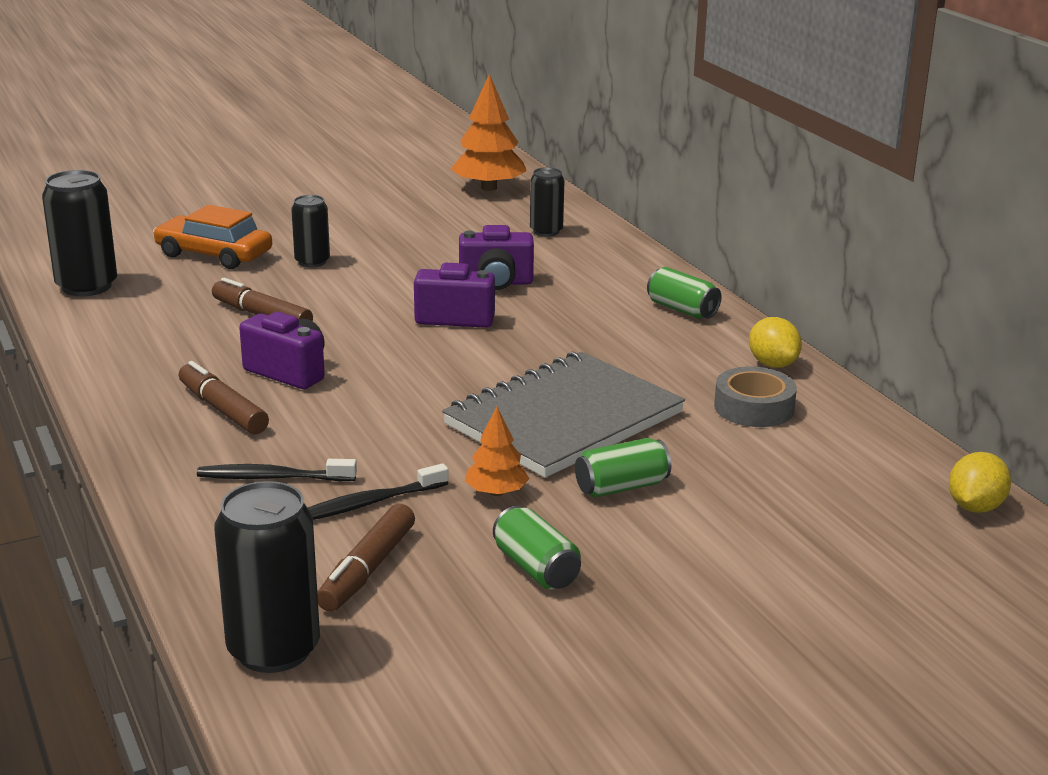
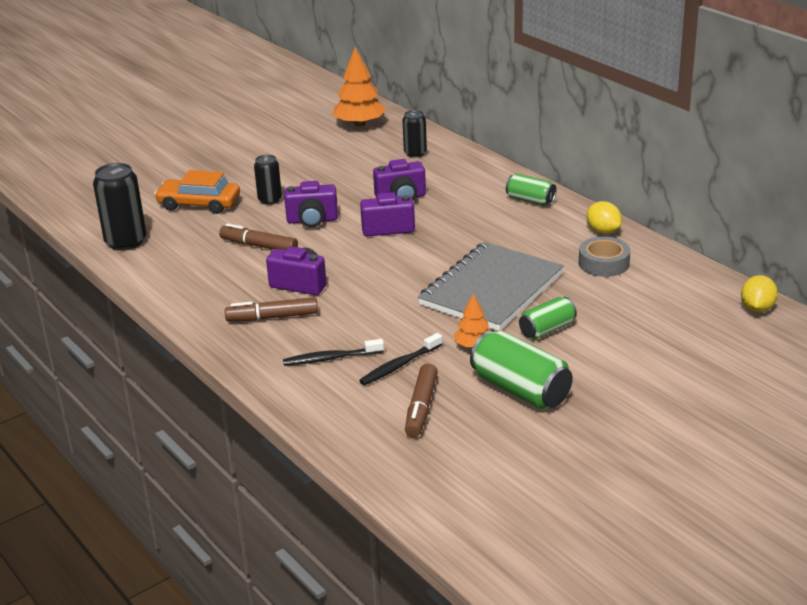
camera: 10 degrees left, 5 degrees up
(223, 409) = (272, 317): brown marker -> brown marker turned 45 degrees counterclockwise
(273, 650) = (392, 465): black can -> none
(355, 294) = (312, 220): none -> purple camera
(536, 568) = (520, 390): green can -> green can, size x1.66

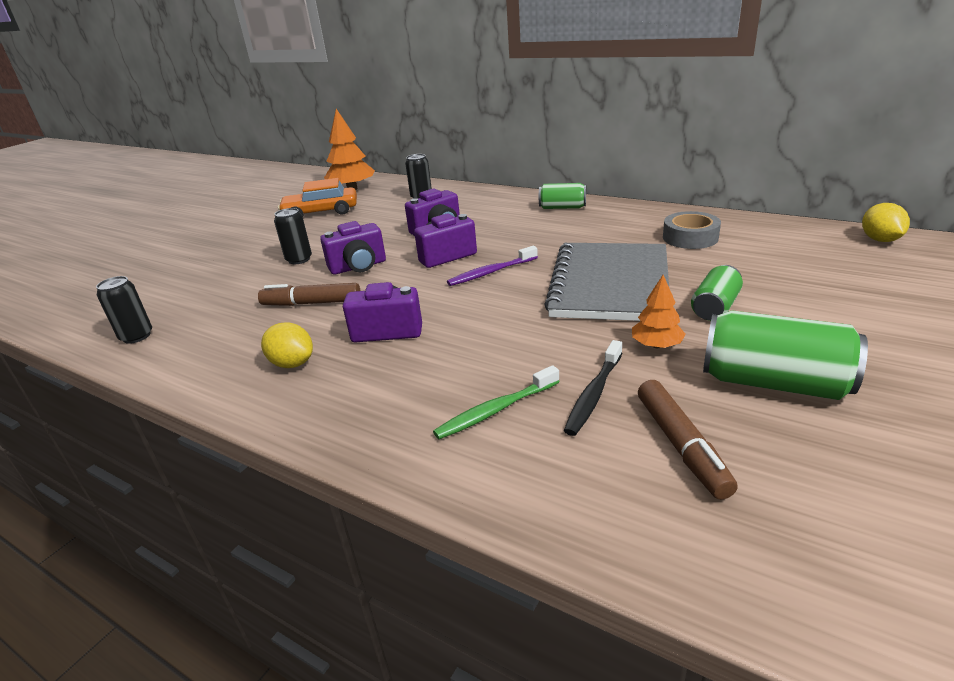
camera: 20 degrees left, 0 degrees up
(126, 242) = (136, 336): black can -> black can, size x0.60
(199, 204) = (218, 279): orange car -> orange car (321, 212)
(272, 317) = (378, 377): brown marker -> none
(331, 358) = (496, 410): black toothbrush -> green toothbrush
(411, 254) = (491, 272): none -> purple toothbrush
(603, 231) = (655, 215): yellow lemon -> yellow lemon (292, 363)

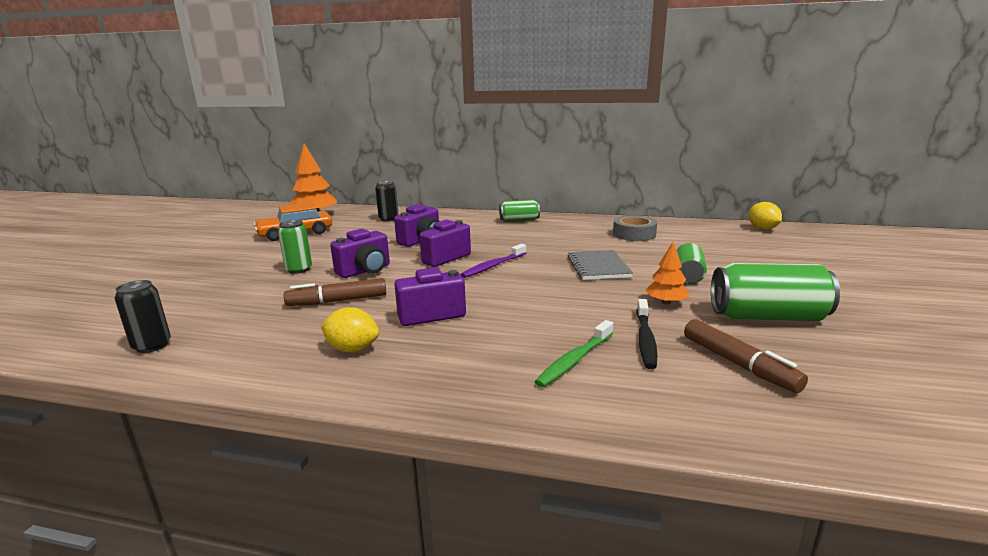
camera: 20 degrees left, 10 degrees down
(299, 259) = (299, 269): black can -> green can
(610, 284) = (598, 267): grey notebook -> grey notebook, size x0.54

